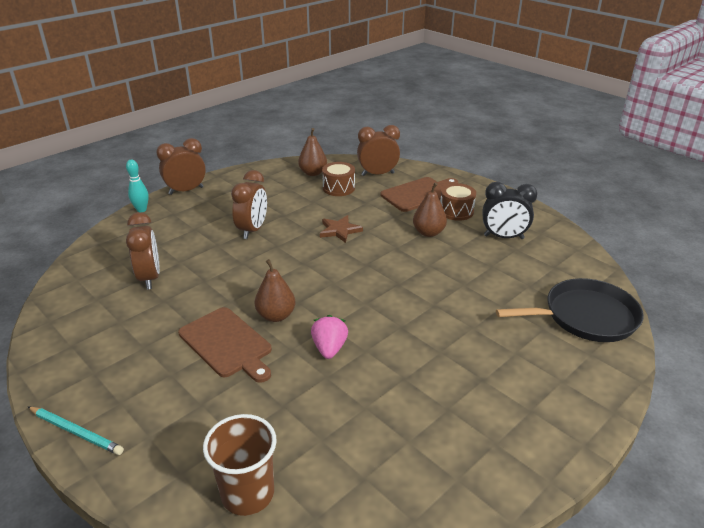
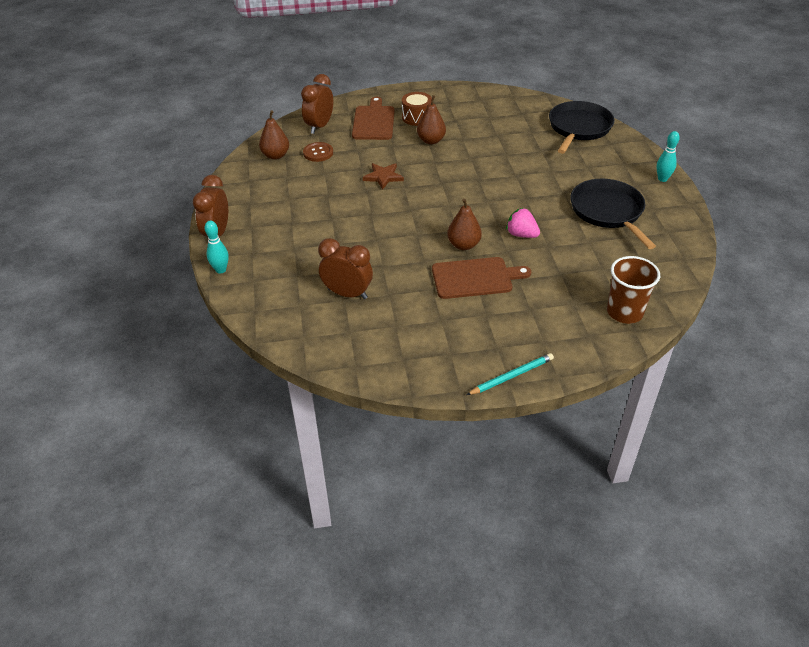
camera: 55 degrees left, 10 degrees up
(252, 230) = (333, 218): brown clock -> none
(338, 188) = (318, 153): brown drum -> brown button
(443, 403) = (608, 211): none -> black pan
(503, 237) = (470, 114): black clock -> none
(573, 431) = (662, 179): none -> turquoise bowling pin

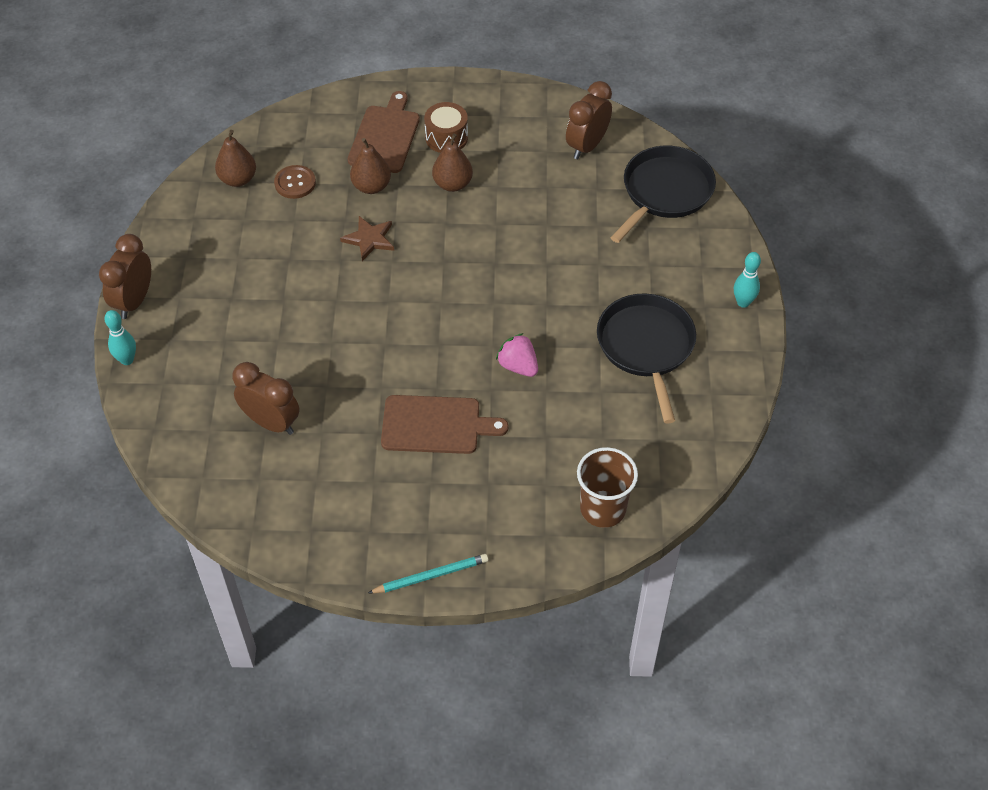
camera: 10 degrees right, 10 degrees up
(319, 126) = (309, 134): brown clock -> brown clock (587, 146)
(463, 245) = (438, 370): brown pear -> brown pear (371, 186)

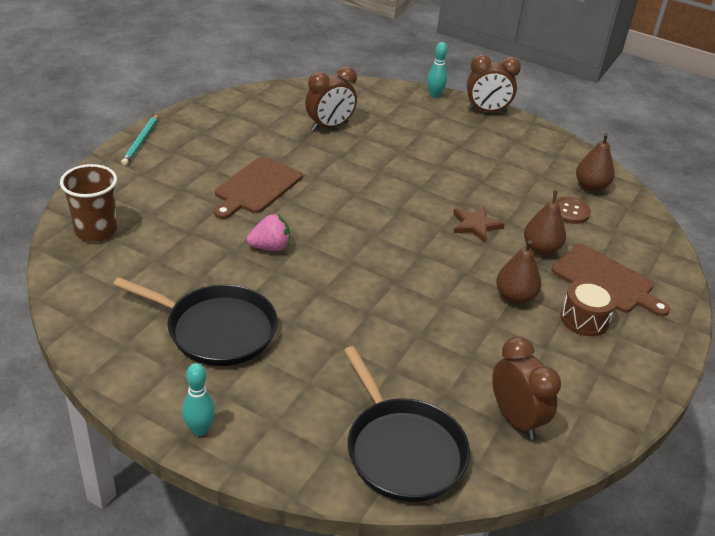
camera: 115 degrees right, 15 degrees down
(134, 301) = (487, 111): brown clock -> brown clock turned 135 degrees clockwise

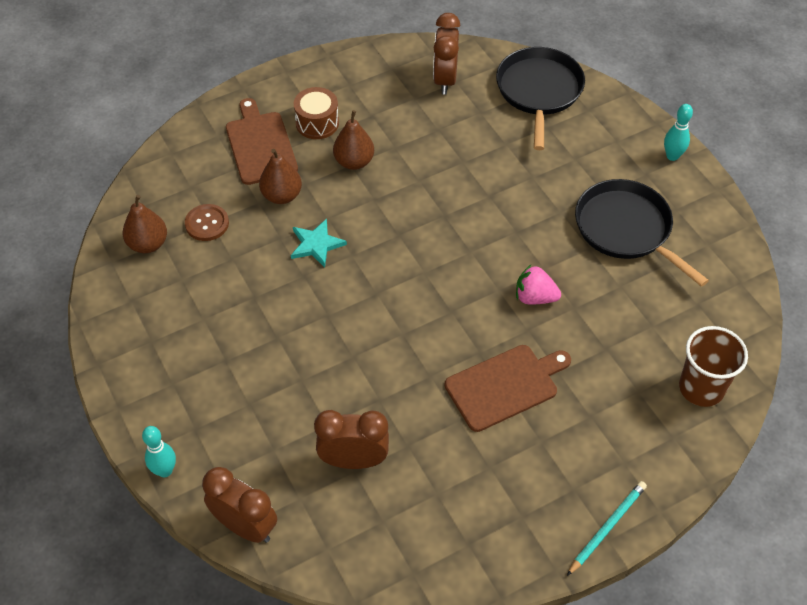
camera: 145 degrees left, 15 degrees up
(475, 225) = (316, 244): brown star -> turquoise star
(487, 111) = (129, 409): brown clock -> brown clock (245, 526)

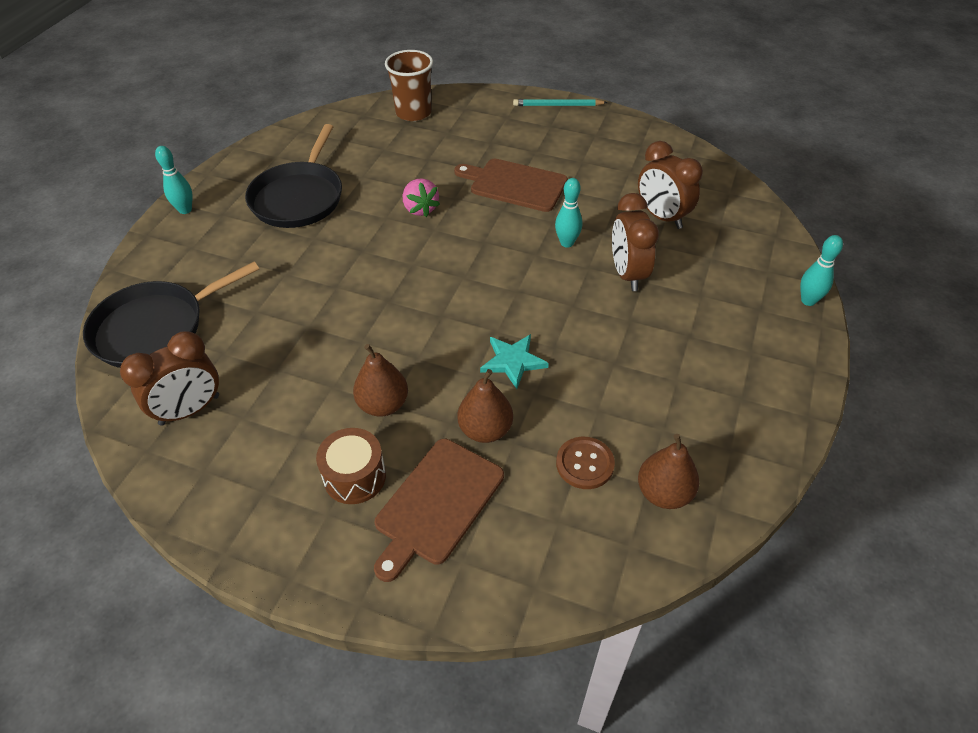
camera: 130 degrees left, 5 degrees down
(245, 526) = (774, 235): brown clock -> brown clock (627, 274)
(394, 364) = (567, 243): none -> turquoise bowling pin

